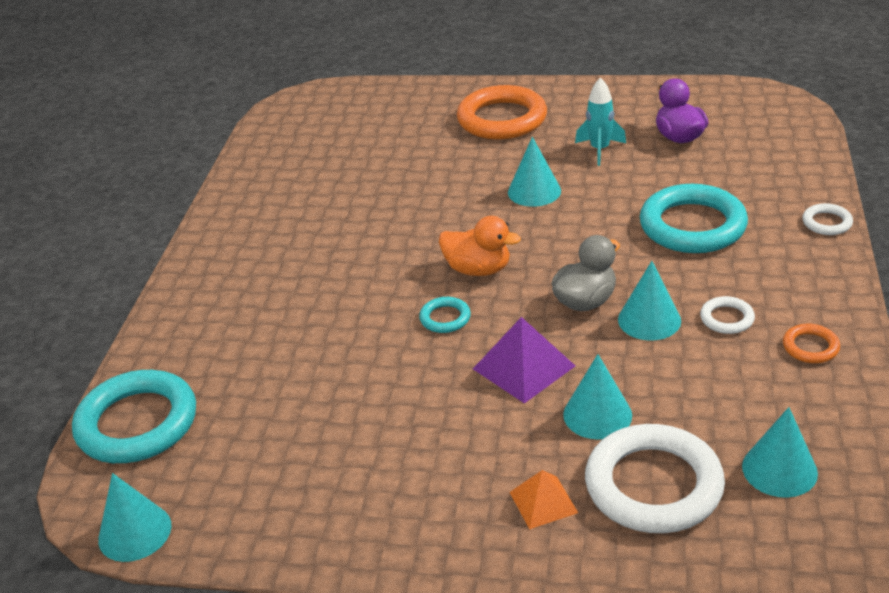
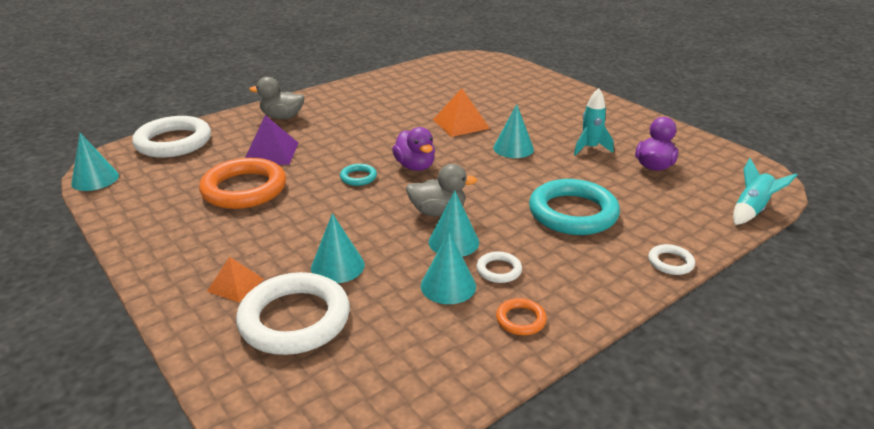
camera: 40 degrees right, 5 degrees down
(137, 423) = (173, 142): turquoise ring -> white ring
(214, 306) = (282, 117): none -> grey duck
(435, 194) = (461, 124): none -> orange pyramid
(478, 269) = (415, 166): orange duck -> purple duck
(502, 119) = (561, 109): orange ring -> orange ring (244, 189)
(523, 367) = (348, 221): purple pyramid -> purple pyramid (271, 153)
(779, 469) = (370, 367): turquoise cone -> turquoise cone (448, 285)
(808, 137) = (751, 210): none -> turquoise rocket

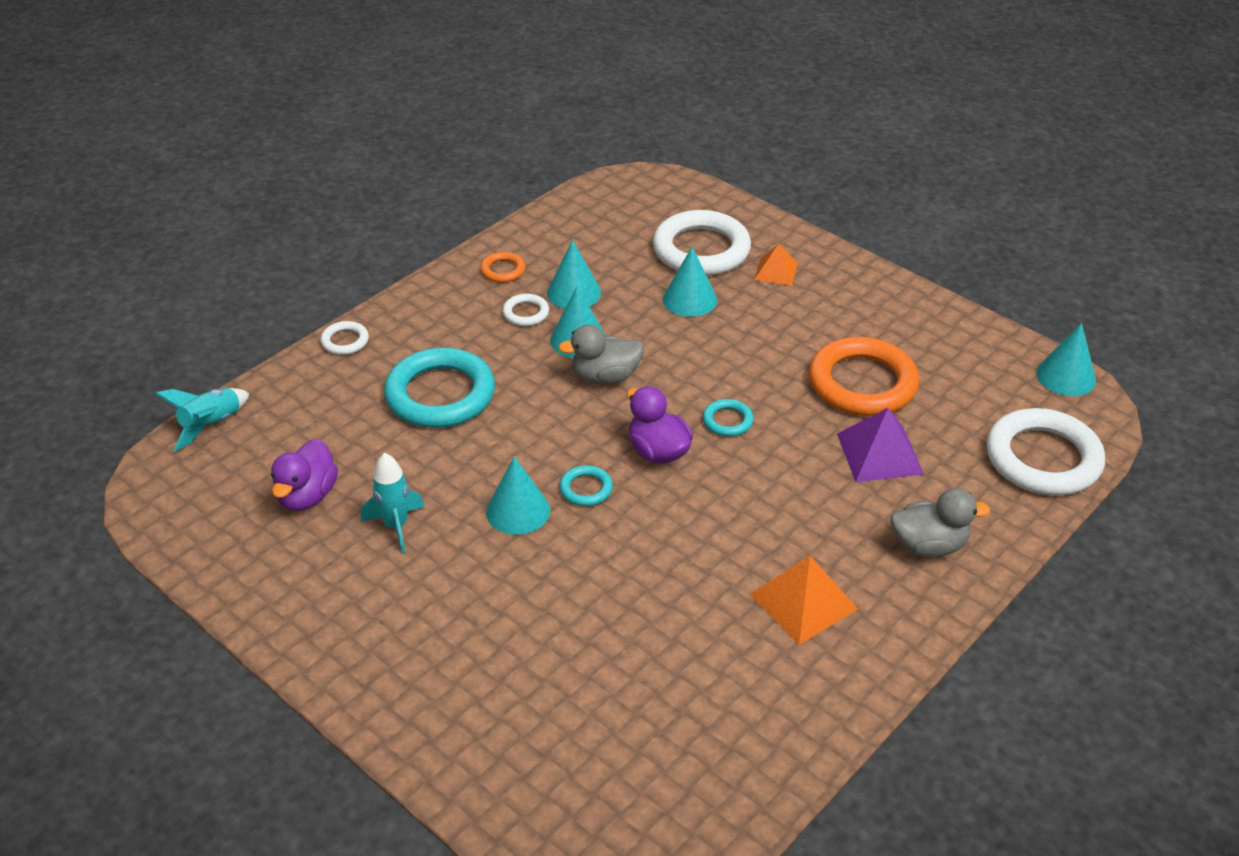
camera: 170 degrees right, 10 degrees up
(461, 124) = (612, 567): orange pyramid -> orange pyramid (803, 601)
(468, 153) = (586, 489): none -> turquoise ring

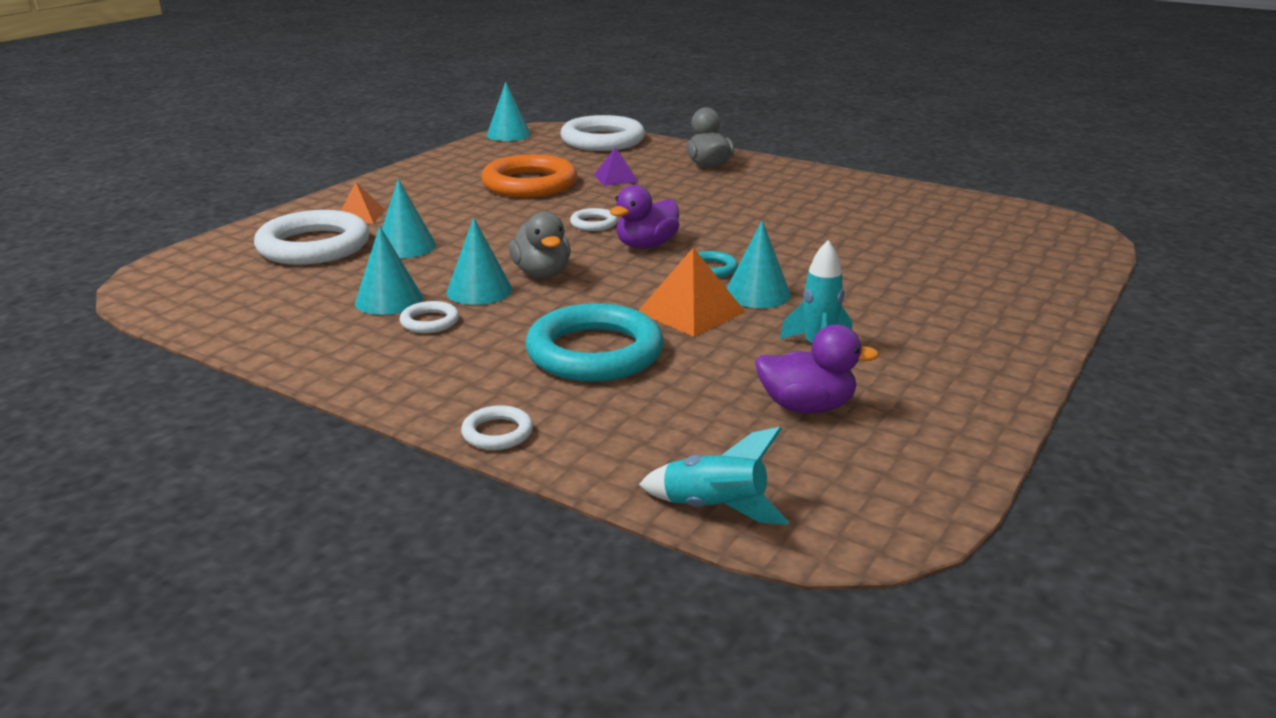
camera: 100 degrees left, 15 degrees down
(503, 270) = (335, 344): orange ring -> none
(727, 421) = (594, 223): turquoise ring -> white ring
(803, 601) = (788, 194): orange pyramid -> orange pyramid (691, 312)
(879, 453) = (615, 178): purple pyramid -> purple pyramid, size x0.63

